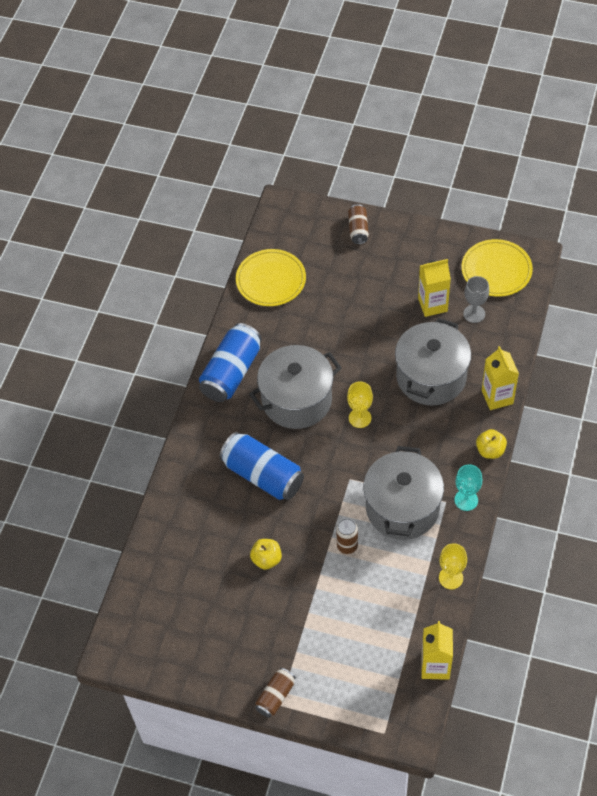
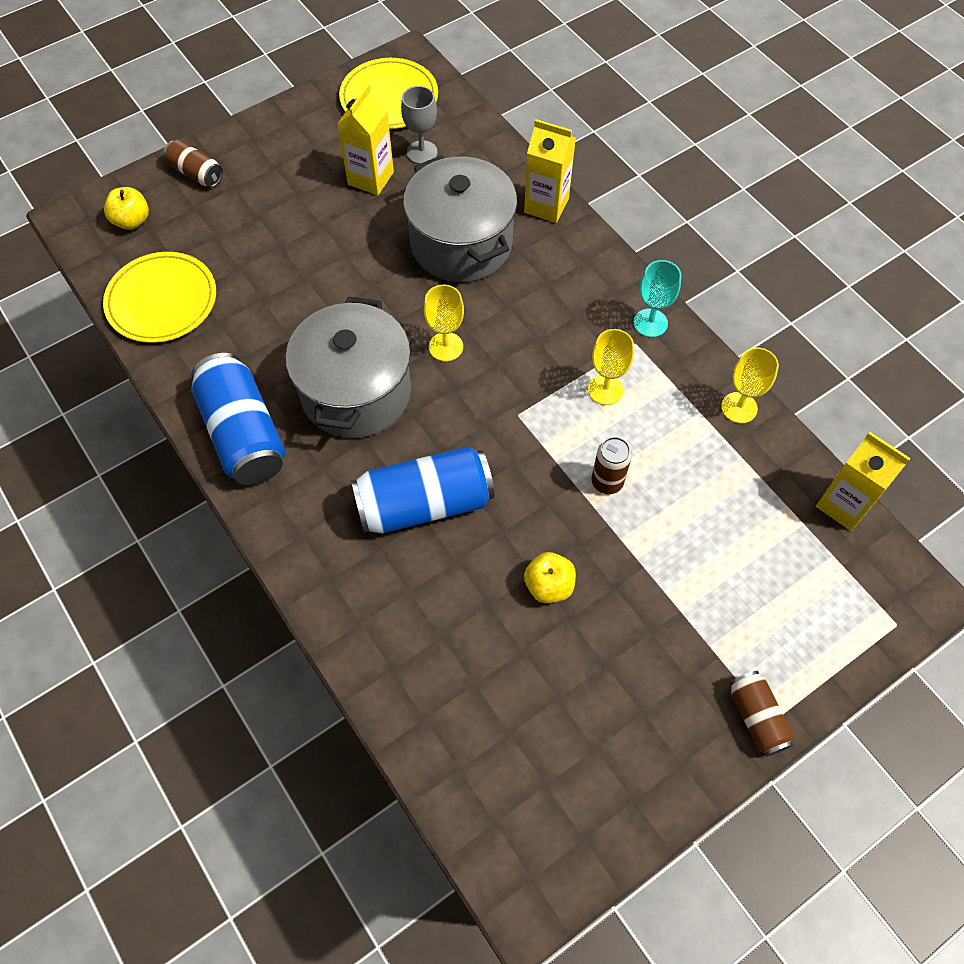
camera: 55 degrees left, 5 degrees up
(402, 507) = (605, 389): grey pot -> yellow goblet
(490, 450) = (607, 258): yellow apple -> yellow apple (132, 221)

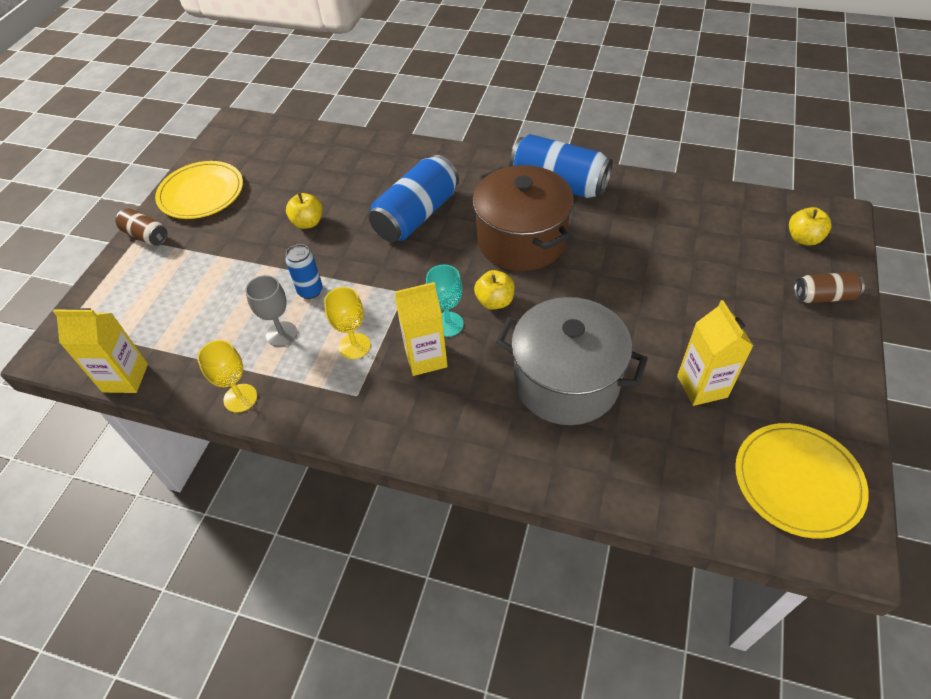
camera: 145 degrees right, 10 degrees down
(162, 300) = (706, 211): yellow plate -> yellow plate (201, 193)
(356, 392) = (521, 240): grey pot -> brown pot
(422, 152) = (695, 443): grey goblet -> grey goblet (281, 334)
(446, 347) = (495, 301): yellow goblet -> yellow apple
(546, 205) = (534, 469): yellow carton -> yellow carton (426, 358)
(607, 482) = (310, 291): brown can -> blue can
(650, 323) = (355, 420): turquoise goblet -> turquoise goblet (447, 324)

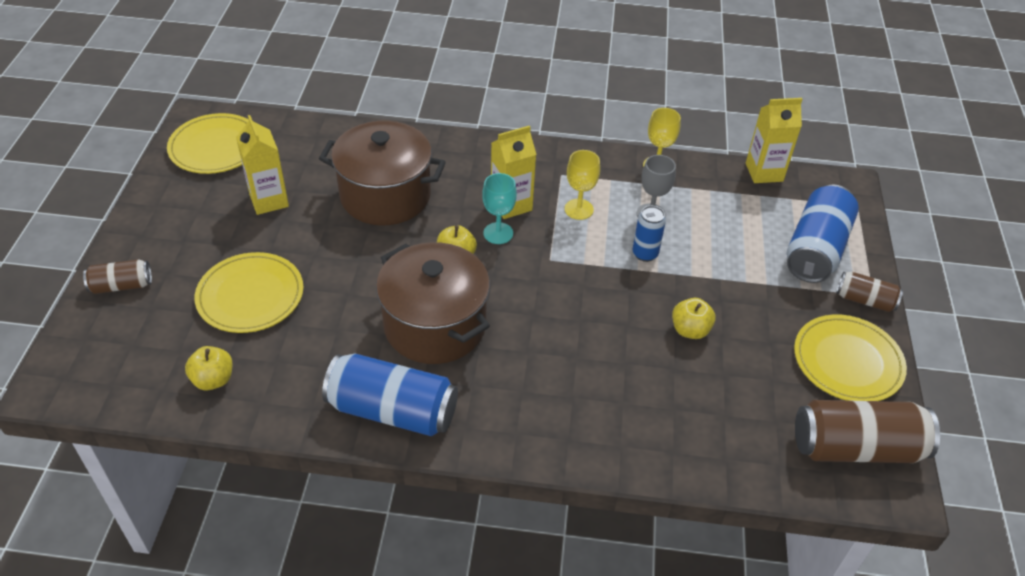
camera: 165 degrees right, 5 degrees down
(241, 145) = (856, 447): none -> brown can
(416, 215) = (564, 349): blue can -> blue can (815, 249)
(566, 382) = (385, 195): grey pot -> brown pot
(692, 278) = (250, 296): none -> yellow plate
(803, 238) = (108, 352): yellow apple -> yellow apple (213, 380)

